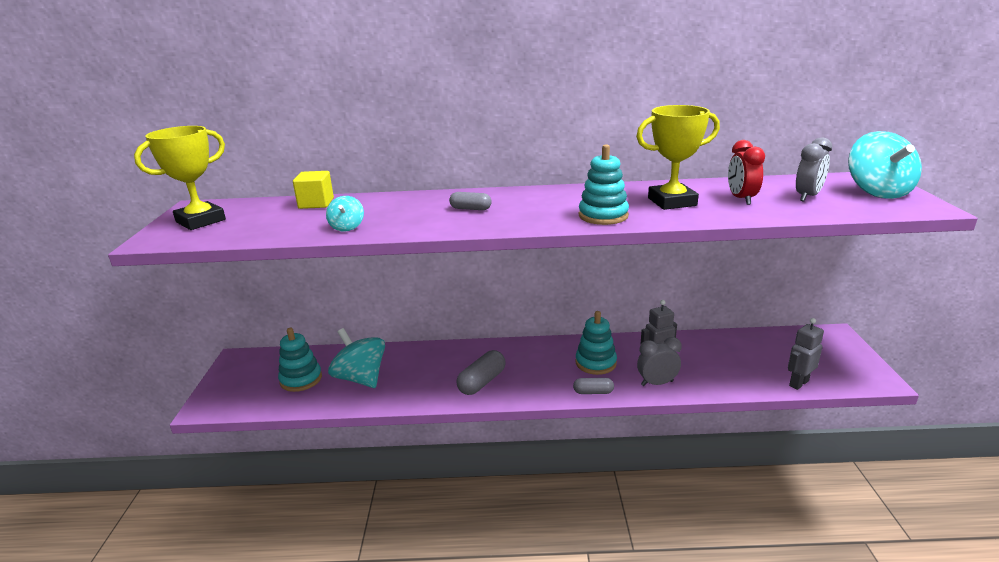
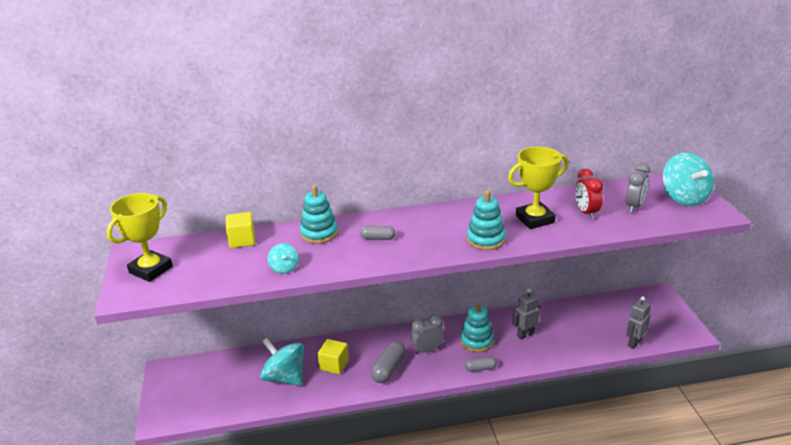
camera: 10 degrees left, 5 degrees up
(301, 379) = (232, 384): turquoise stacking toy -> turquoise stacking toy (319, 233)
(420, 371) = (334, 365): none -> yellow cube
(657, 383) = (528, 355): grey clock -> grey clock (427, 350)

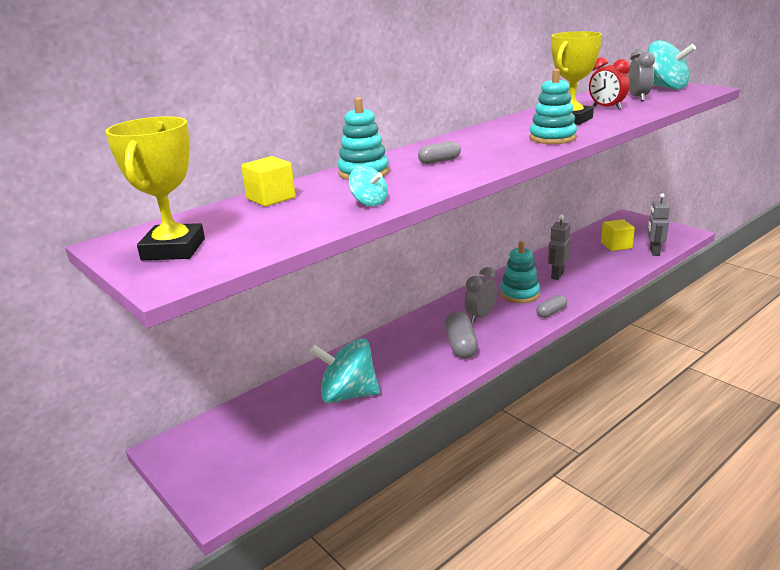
camera: 30 degrees left, 5 degrees down
(334, 365) = (394, 363): yellow cube -> yellow cube (616, 245)

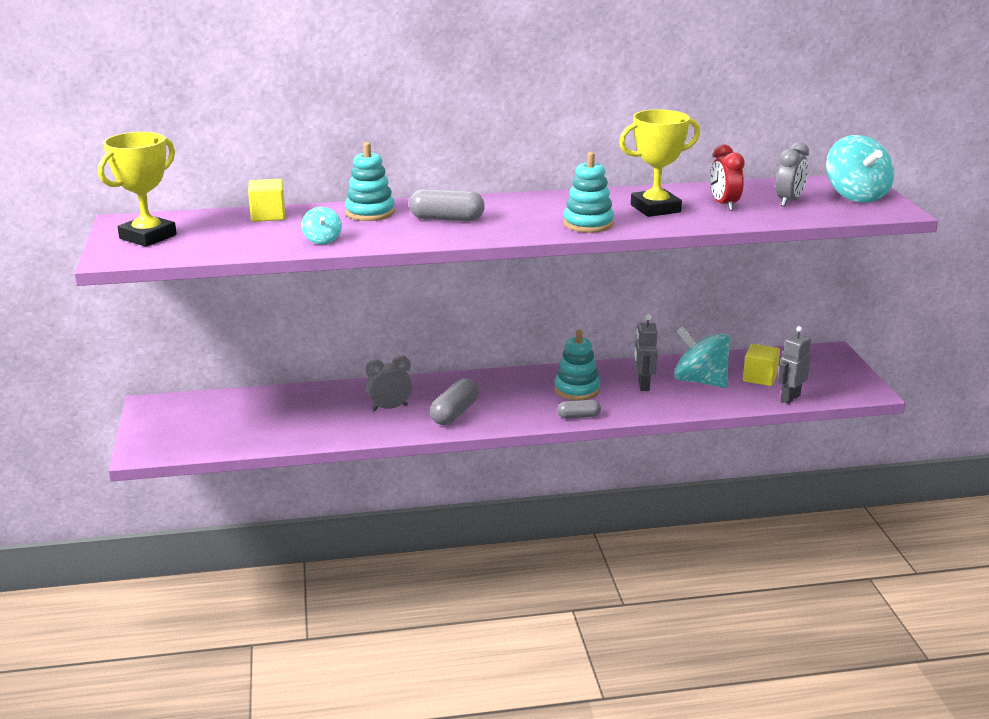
camera: 30 degrees right, 0 degrees up
(348, 394) = (313, 416): turquoise spinning top -> turquoise spinning top (700, 381)
(439, 161) = (447, 219): grey capsule -> grey capsule, size x1.63
(480, 316) = (509, 396): grey clock -> grey clock (390, 408)
(557, 275) = (643, 385): grey robot -> grey robot turned 60 degrees counterclockwise

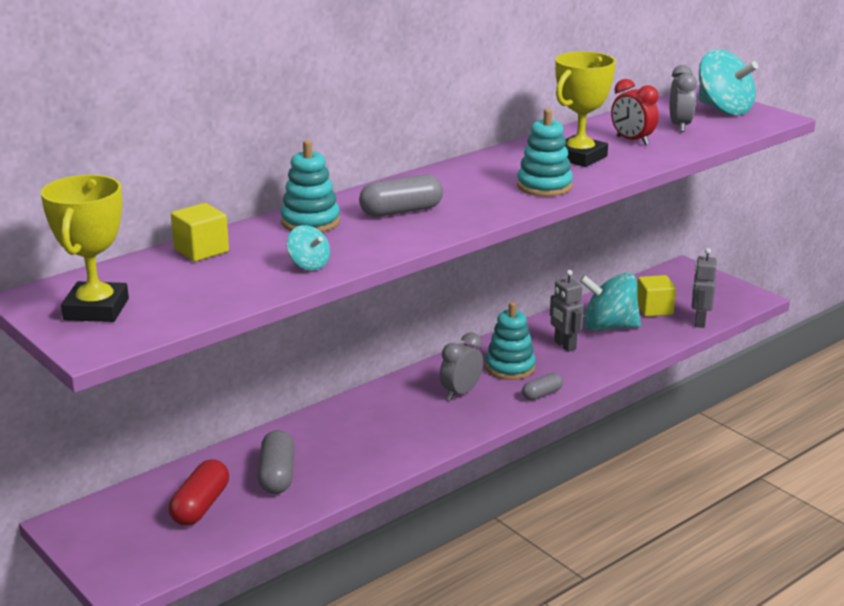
camera: 30 degrees left, 0 degrees up
(243, 419) = (200, 506): none -> red capsule
(390, 408) = (348, 442): grey clock -> grey clock (461, 393)
(454, 413) = (421, 428): grey capsule -> grey capsule (277, 475)

